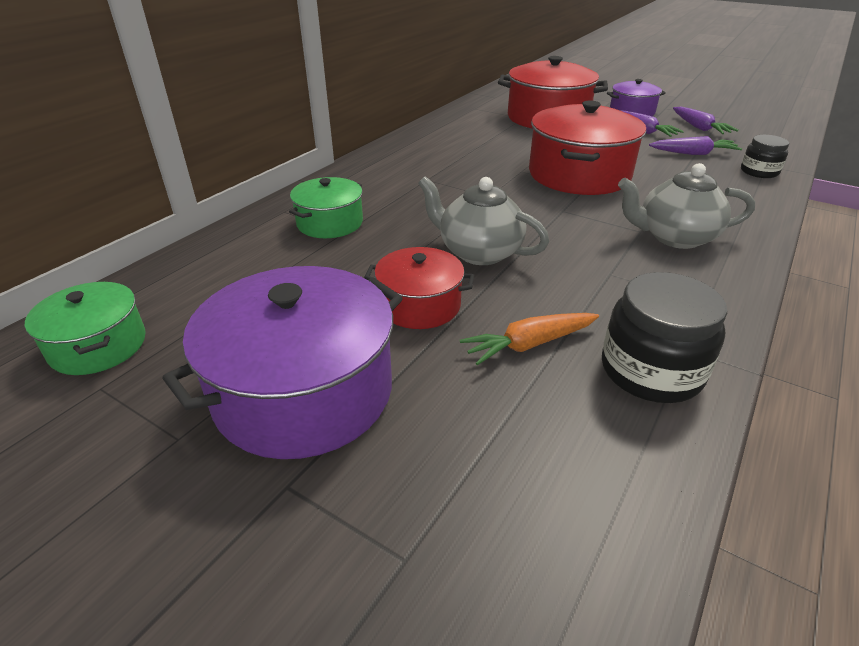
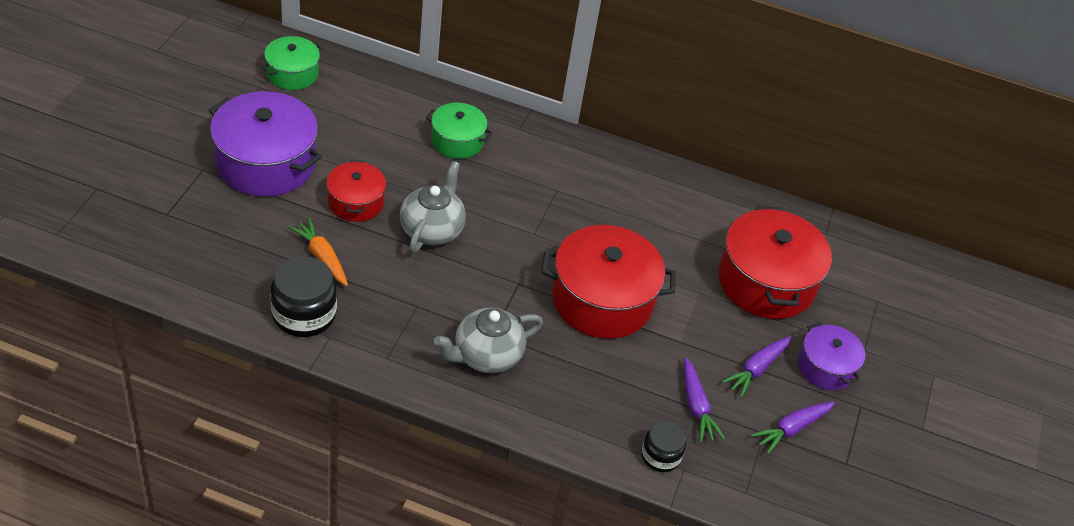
camera: 70 degrees right, 10 degrees up
(675, 237) = (486, 355): grey teapot -> grey teapot turned 105 degrees counterclockwise

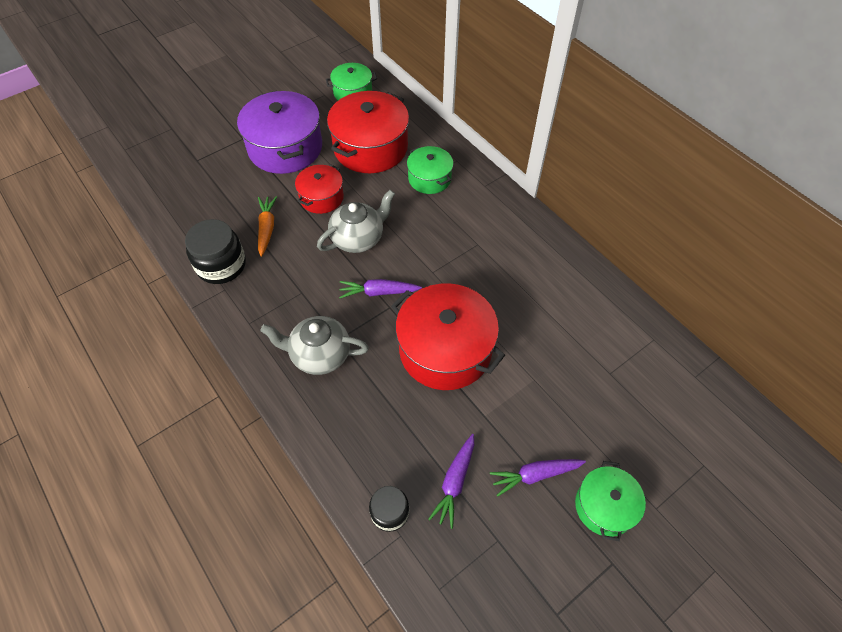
camera: 40 degrees right, 10 degrees up
(766, 282) = (603, 398): red pot -> red pot (370, 148)
(791, 429) = (527, 550): purple carrot -> purple carrot (378, 292)
(826, 367) = (604, 506): purple pot -> green pot

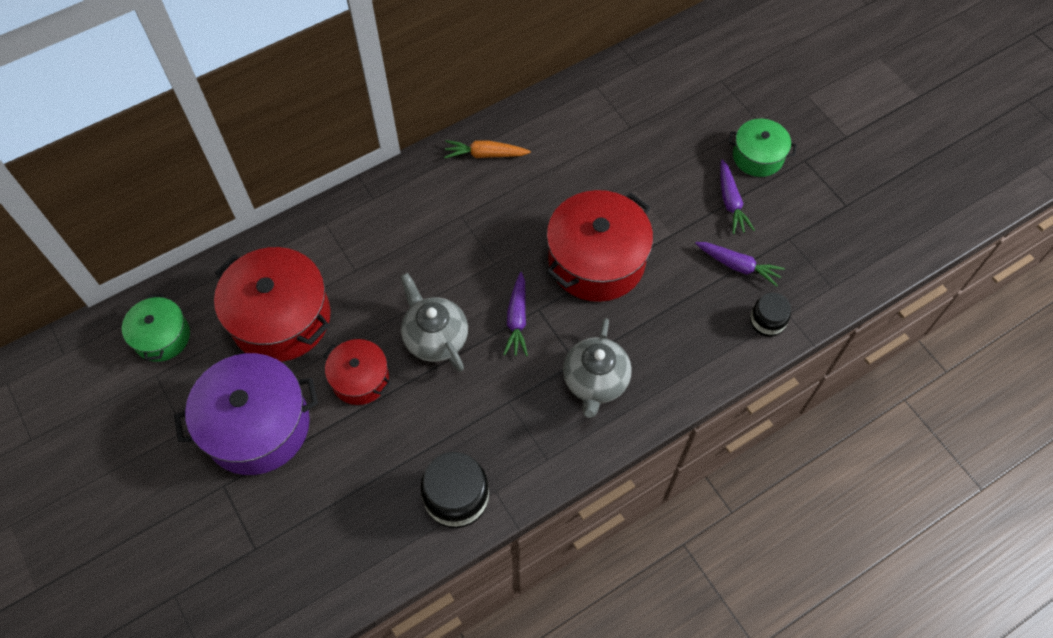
camera: 85 degrees left, 5 degrees up
(267, 228) = (403, 444): orange carrot -> orange carrot (485, 154)
(429, 178) = (350, 254): green pot -> none

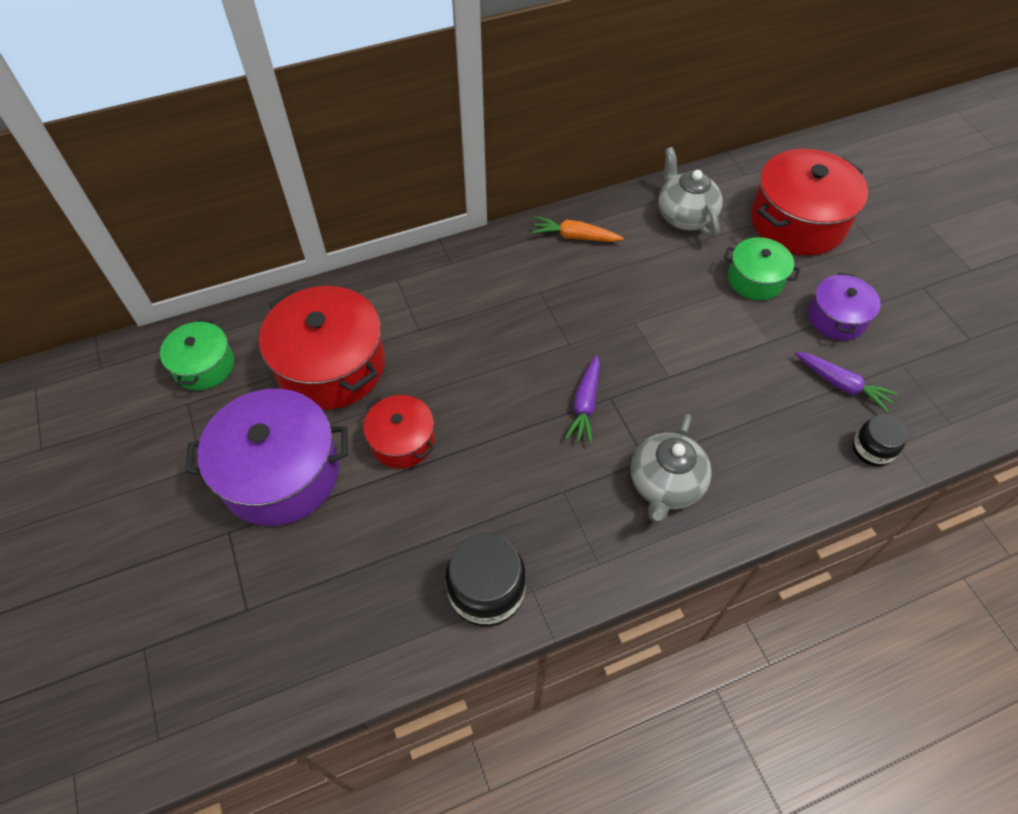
camera: 10 degrees right, 5 degrees down
(435, 337) = (492, 410): grey teapot -> grey teapot (685, 216)
(596, 260) = (681, 356): red pot -> red pot (797, 221)
(730, 202) = (837, 318): purple carrot -> purple pot
(757, 156) = (870, 276): green pot -> green pot (755, 279)

